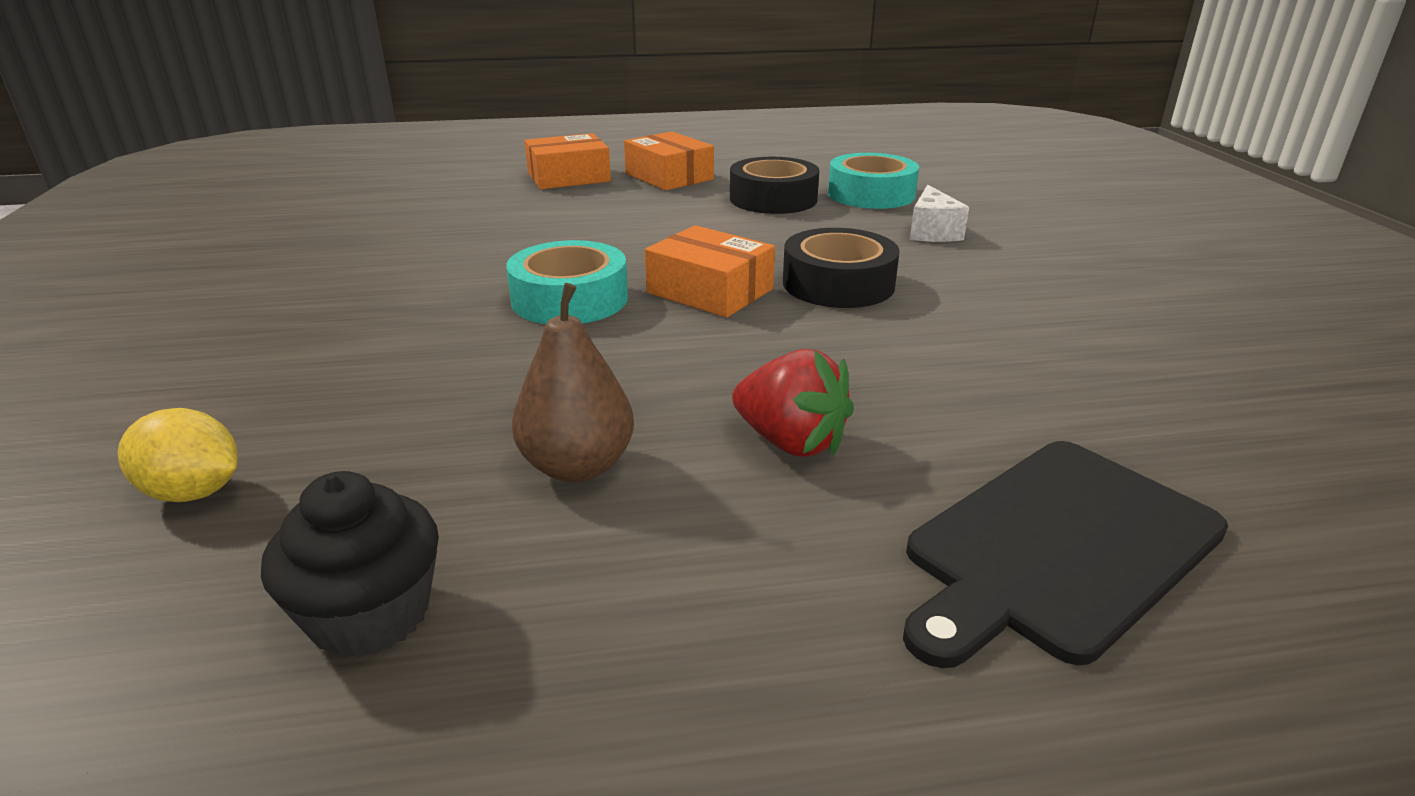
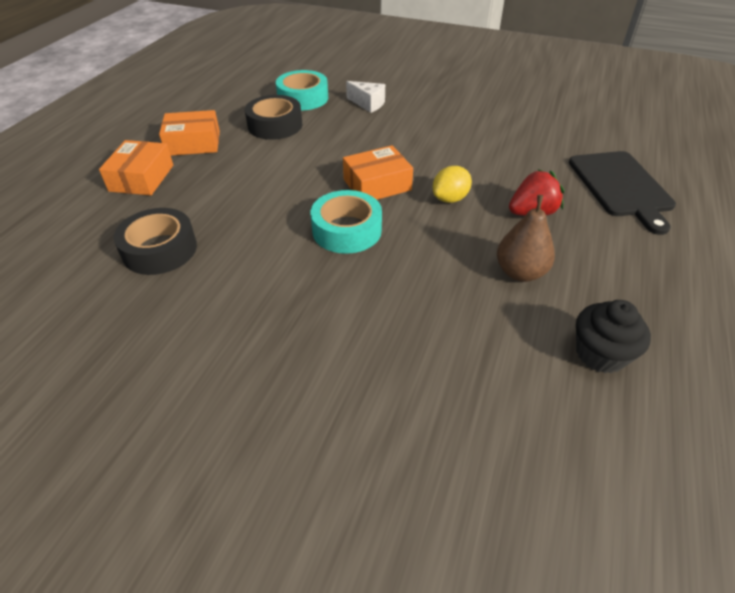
camera: 60 degrees left, 15 degrees up
(194, 492) = (475, 407): yellow lemon -> yellow lemon (450, 199)
(838, 284) = (402, 149): black tape -> black tape (160, 250)

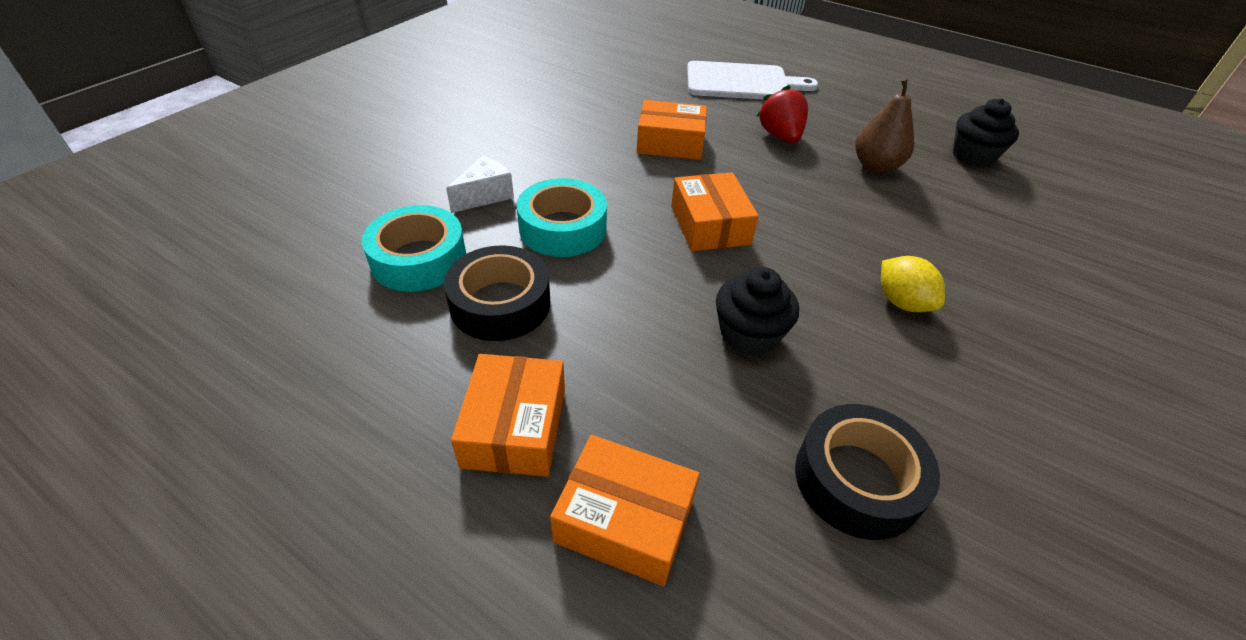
camera: 80 degrees left, 0 degrees up
(268, 207) = (748, 335): none -> black cupcake
(347, 230) = (807, 266): turquoise tape -> turquoise tape (563, 228)
(450, 199) = (749, 178): yellow lemon -> yellow lemon (902, 302)
(477, 159) = (670, 143): none -> orange box
(621, 186) = (742, 82): black cutting board -> white cutting board

